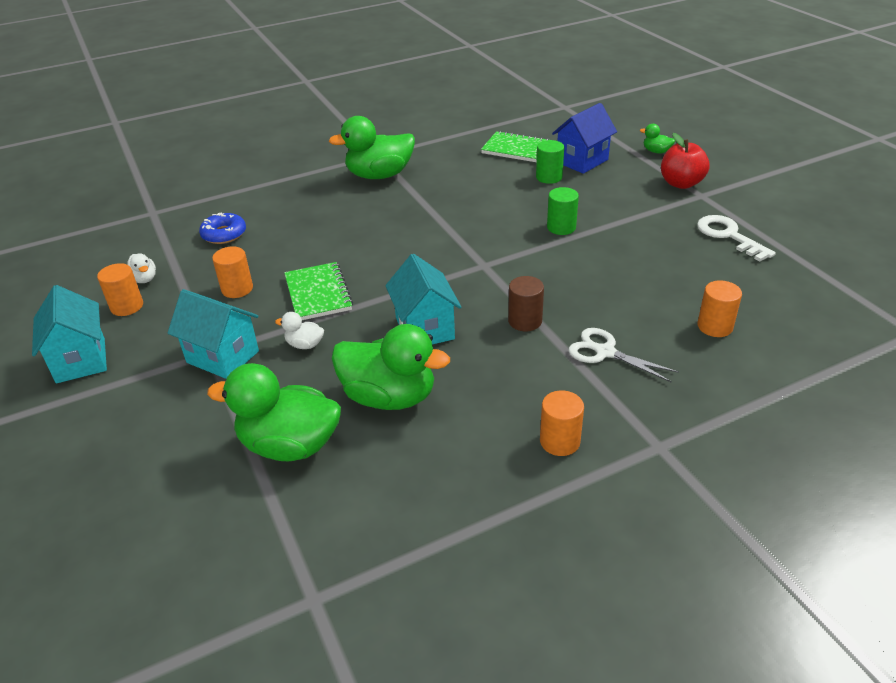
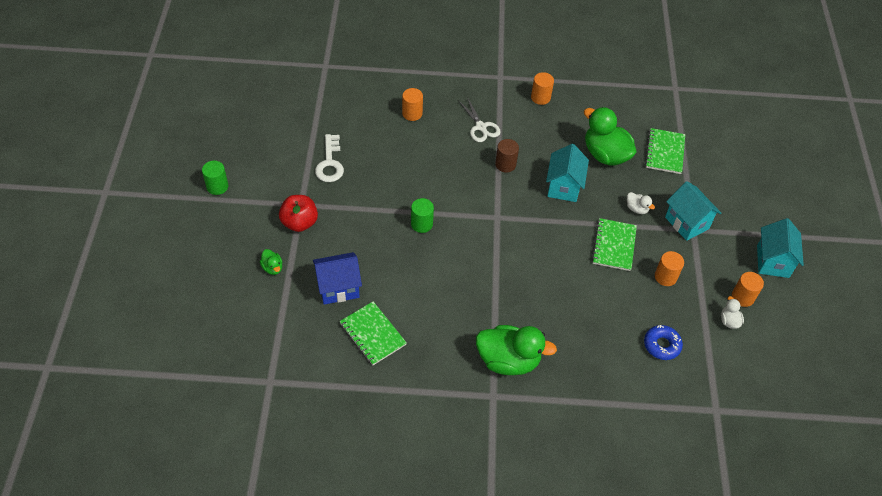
camera: 155 degrees left, 15 degrees up
(289, 445) = (665, 152): green duck -> green notebook
(549, 177) = (381, 281): green cylinder -> green cylinder (217, 186)

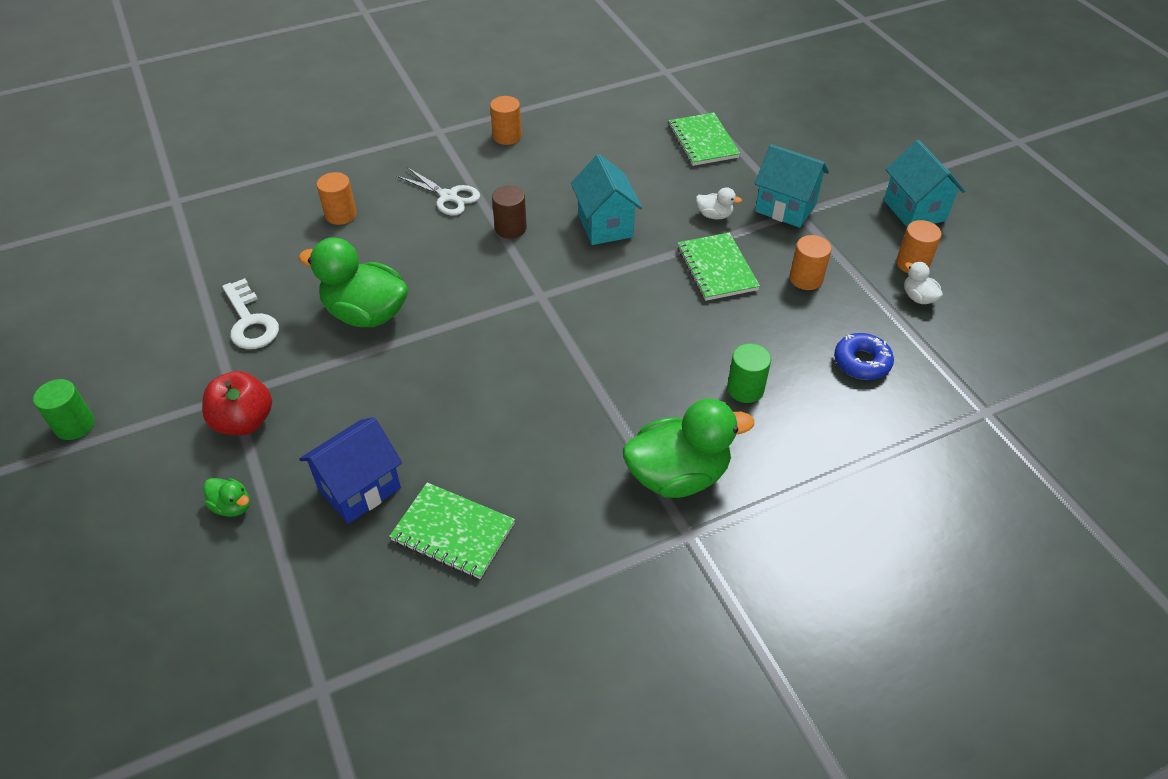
camera: 25 degrees left, 5 degrees down
(421, 224) = (438, 347): green cylinder -> green cylinder (745, 389)
(605, 154) = (632, 170): green duck -> green duck (366, 314)

